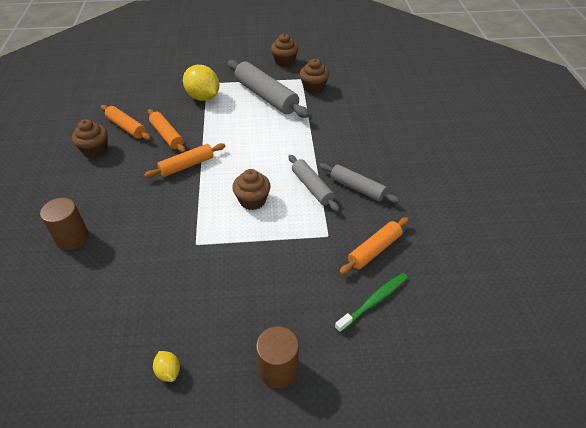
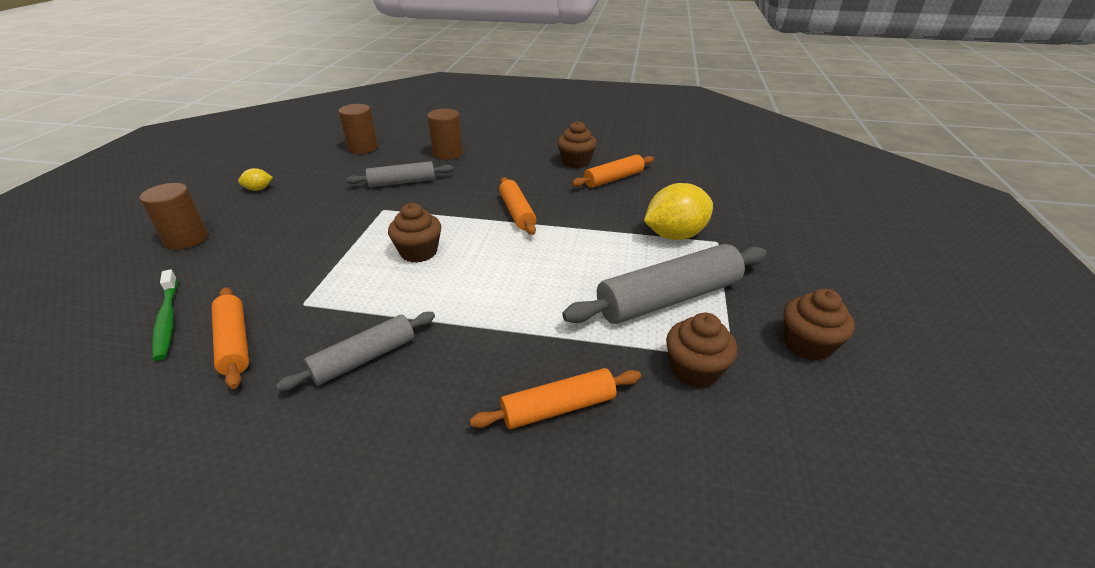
camera: 105 degrees right, 10 degrees down
(51, 322) = (363, 148): none -> brown cylinder
(167, 135) = (586, 203): orange rolling pin -> orange rolling pin (558, 408)
(312, 187) = (404, 308): grey rolling pin -> grey rolling pin (402, 182)

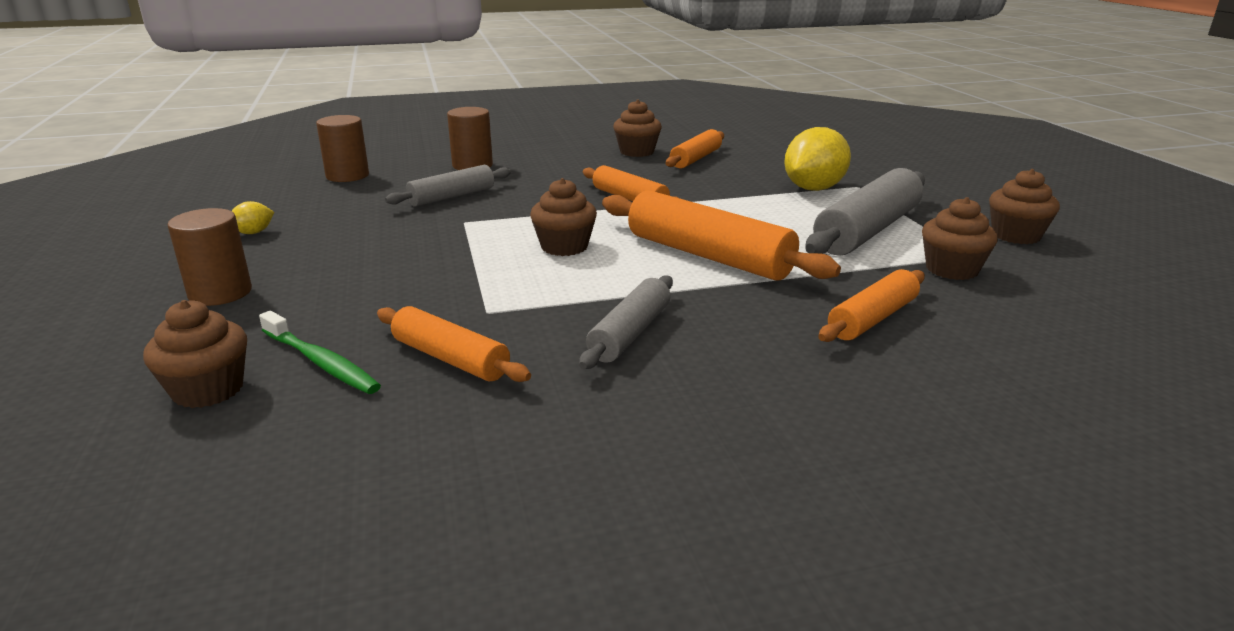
camera: 25 degrees left, 10 degrees down
(92, 323) = (208, 390): none -> brown cupcake
(507, 291) = (708, 256): none -> orange rolling pin

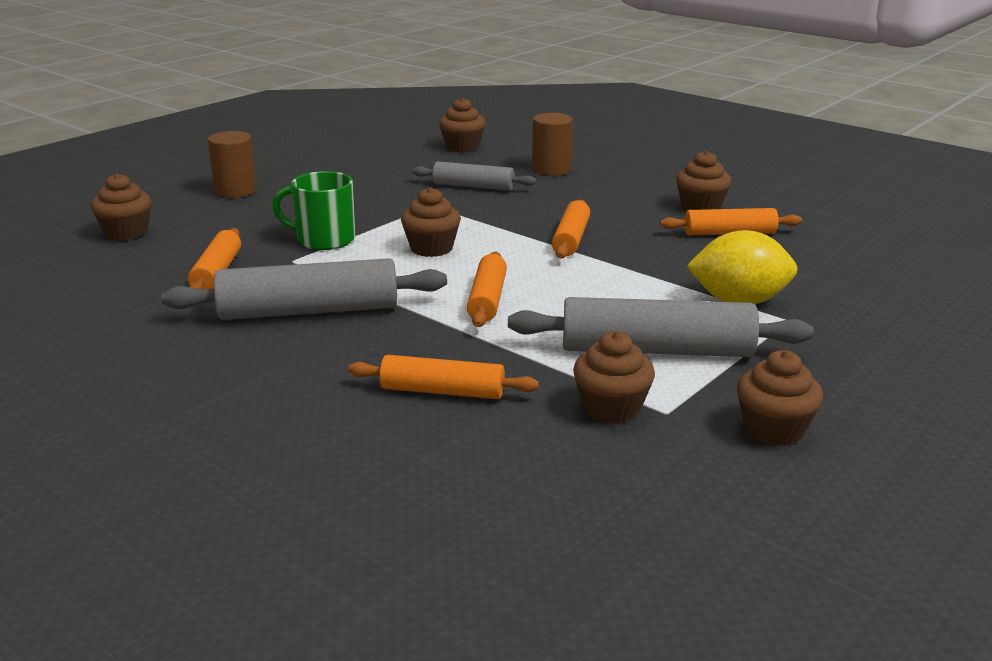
camera: 55 degrees right, 0 degrees up
(253, 233) = (328, 164): yellow lemon -> none
(321, 362) = (179, 244): green toothbrush -> none
(347, 176) = (462, 147): brown cylinder -> brown cupcake
(459, 284) = (324, 240): none -> green mug
(630, 333) = (309, 311): grey rolling pin -> grey rolling pin, size x1.67
(708, 256) = (487, 300): orange rolling pin -> orange rolling pin, size x0.60

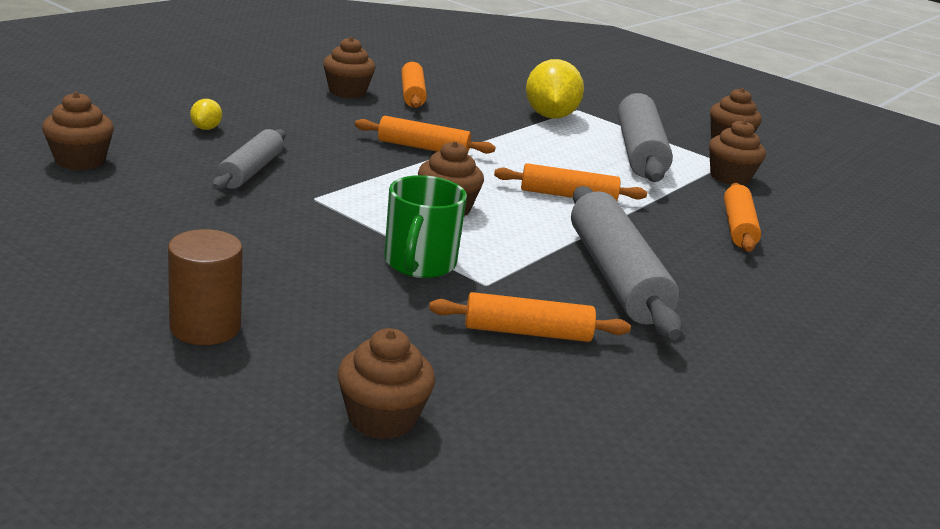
camera: 95 degrees left, 0 degrees up
(551, 169) = (206, 128): brown cylinder -> yellow lemon

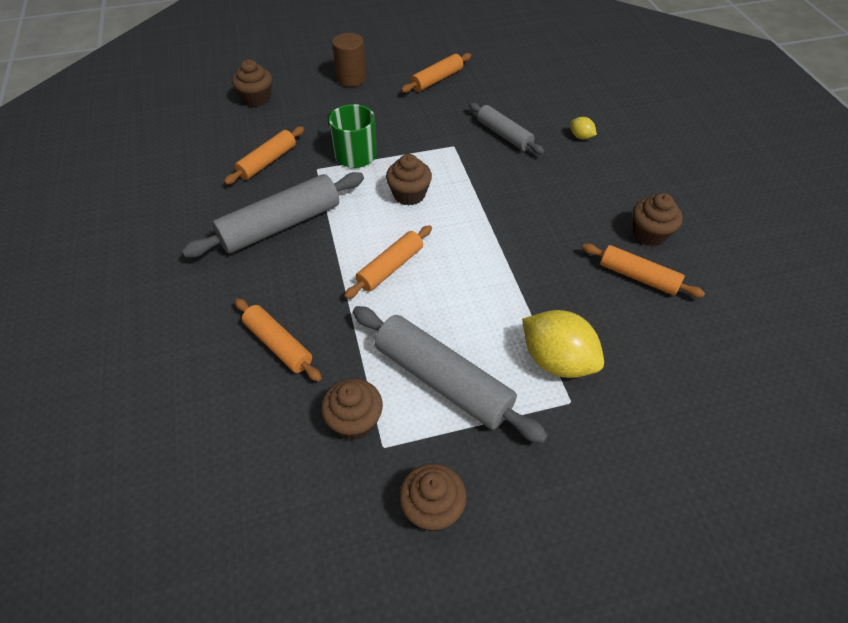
camera: 130 degrees right, 25 degrees up
(80, 161) = (542, 83): brown cupcake -> none
(423, 148) = (511, 227): orange rolling pin -> orange rolling pin (437, 79)
(616, 276) = (280, 225): grey rolling pin -> grey rolling pin turned 60 degrees counterclockwise

